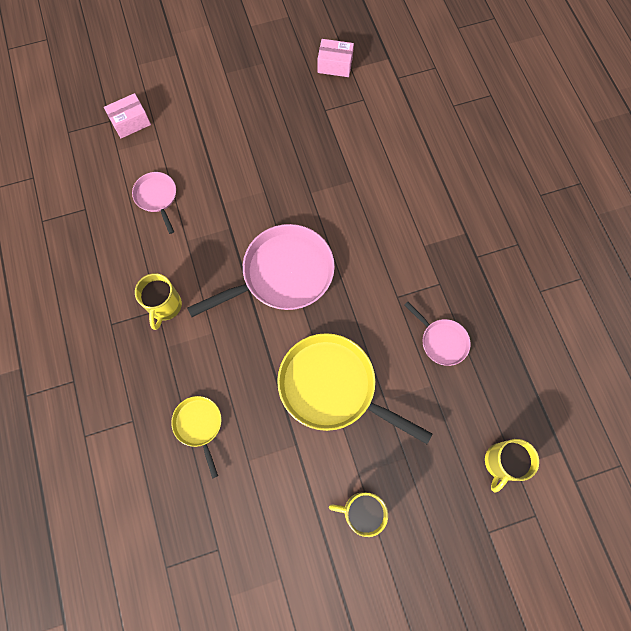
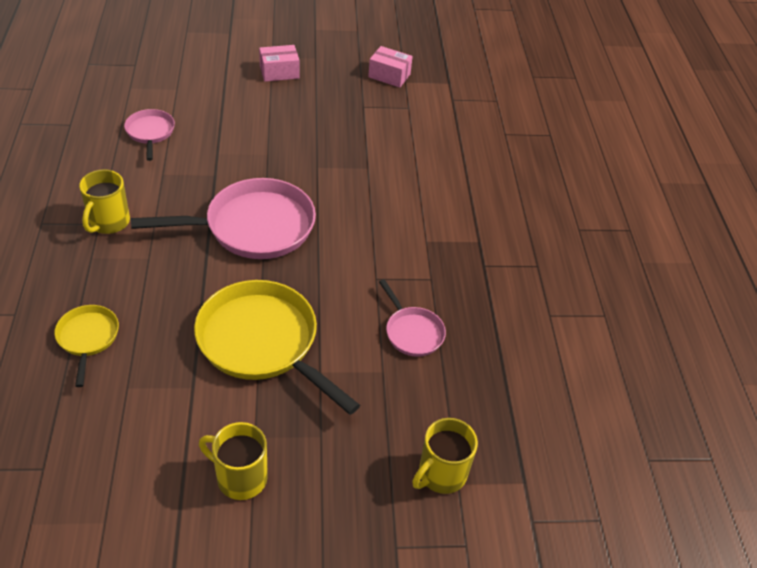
camera: 10 degrees right, 25 degrees down
(131, 122) = (156, 71): pink box -> pink box (279, 72)

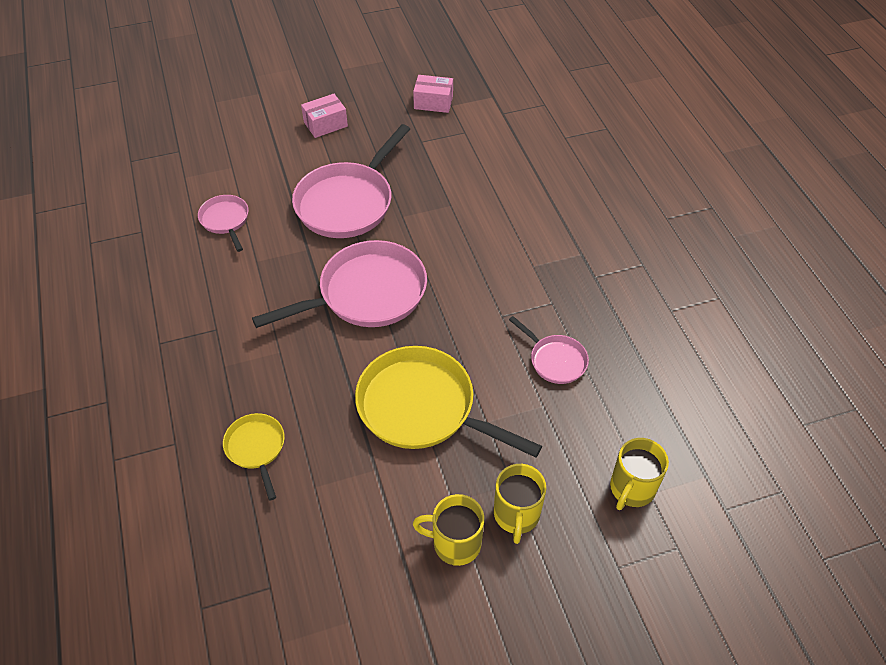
camera: 10 degrees left, 5 degrees up
(108, 222) = (225, 325): yellow mug -> yellow mug (516, 515)
(271, 143) = (348, 202): none -> pink pan

